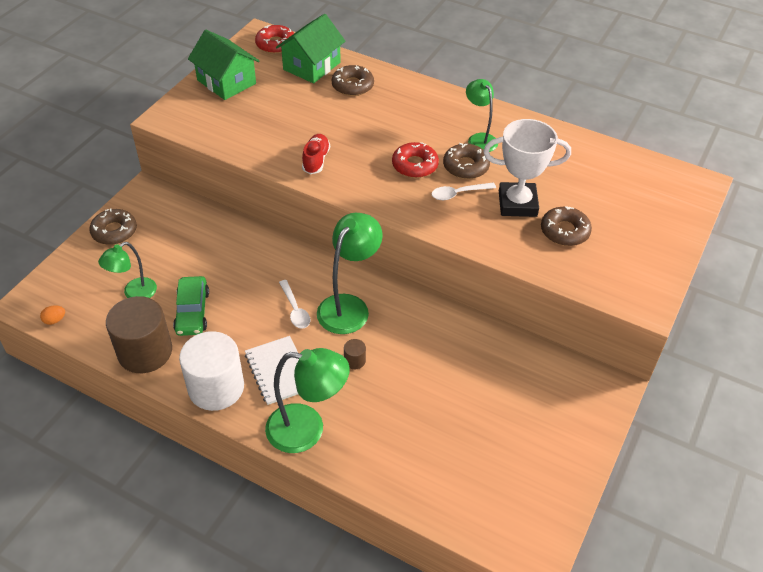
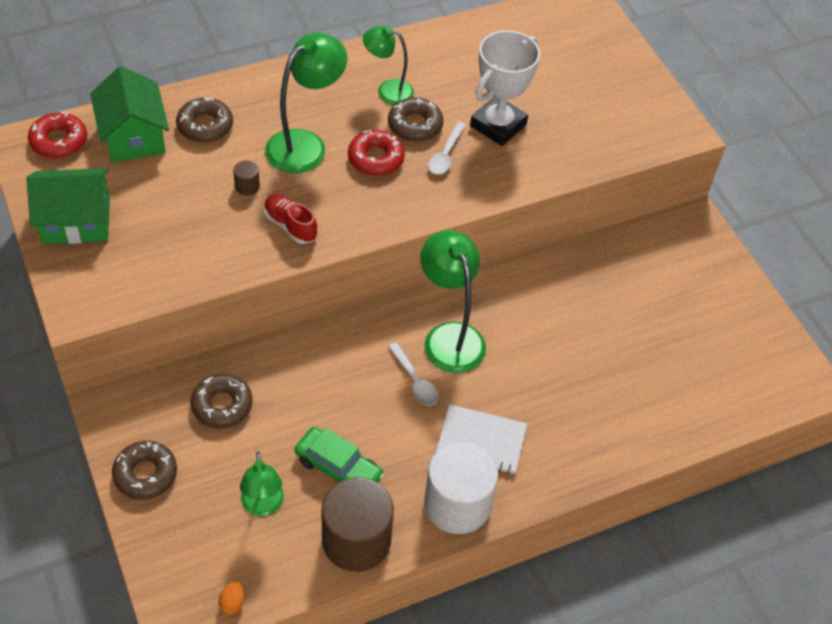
camera: 55 degrees left, 5 degrees up
(295, 309) = (415, 381): white spoon -> white spoon turned 45 degrees clockwise
(307, 430) = (568, 460): green lamp -> green lamp (305, 144)
(354, 360) = (519, 374): brown cylinder -> brown cylinder (247, 186)
(564, 231) = (560, 120): brown donut -> brown donut (222, 405)

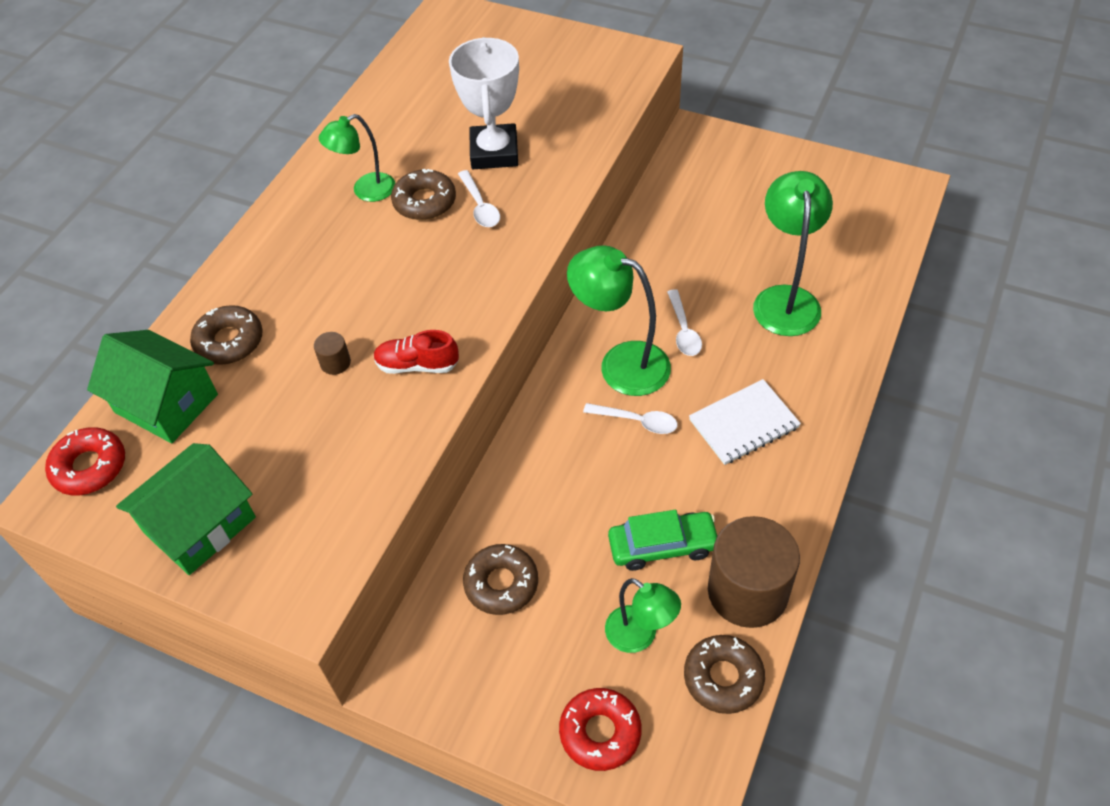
camera: 35 degrees left, 0 degrees up
(145, 474) = (505, 707): brown donut -> brown donut (723, 678)
(232, 603) = (715, 743): orange egg -> none
(305, 144) = (346, 287): green lamp -> green lamp (785, 299)
(376, 158) = (424, 253): red donut -> red donut (600, 732)
(457, 504) = (786, 489): white cylinder -> none
(516, 349) = (683, 330): none -> white spoon

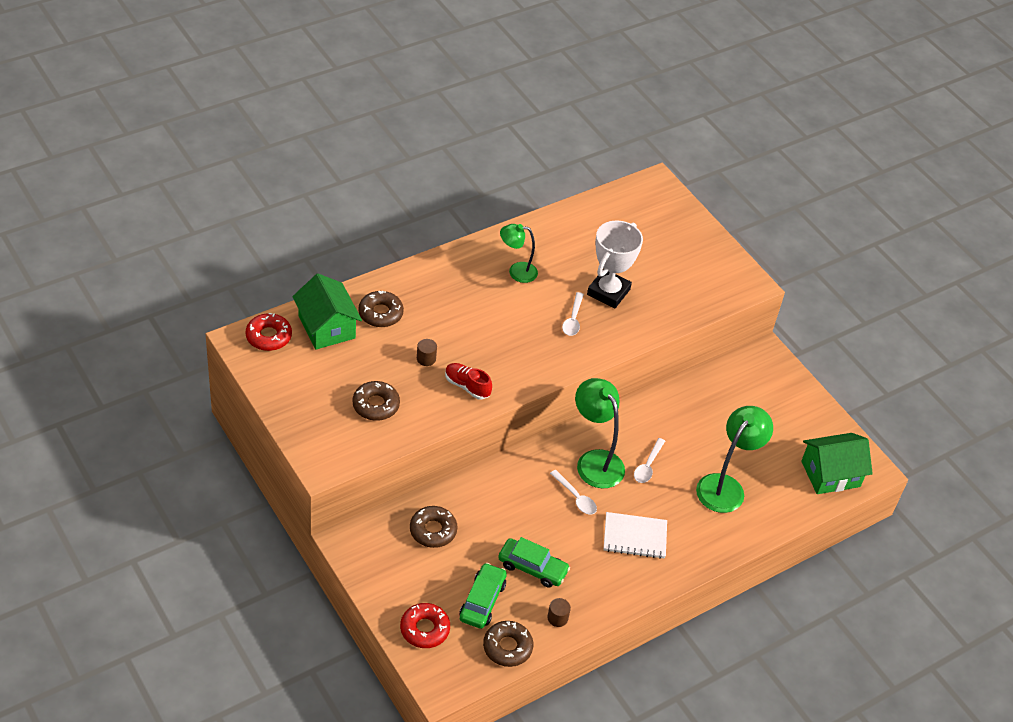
camera: 25 degrees right, 5 degrees down
(200, 525) = (301, 398): green house -> green house (830, 474)
(424, 202) = (544, 298): brown donut -> brown donut (376, 405)
(640, 636) = (482, 601): green lamp -> green car
(747, 591) = (557, 618): brown cylinder -> brown cylinder, size x0.40

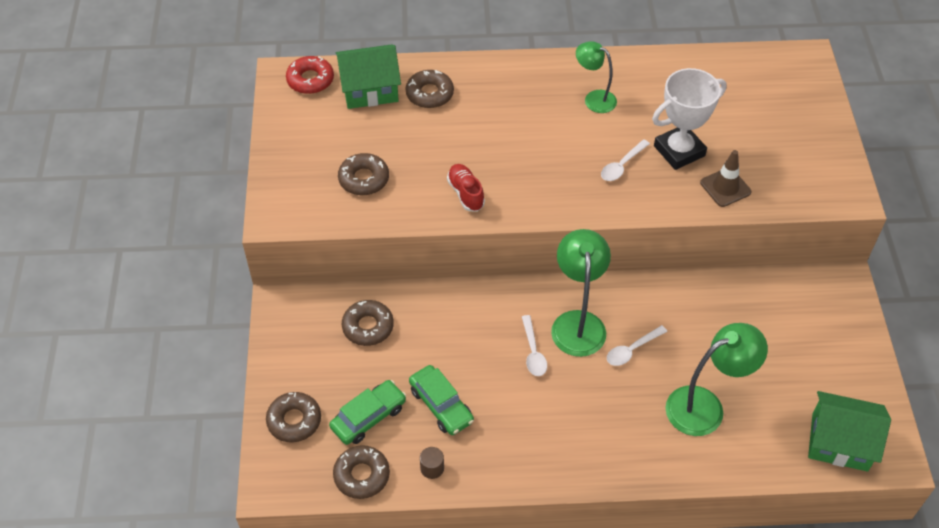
camera: 35 degrees right, 5 degrees up
(326, 327) = (370, 89): green house -> green house turned 75 degrees clockwise
(424, 629) = (294, 420): red donut -> brown donut
(426, 359) = (443, 152): brown cylinder -> none
(634, 537) = (569, 418): white notebook -> none
(660, 309) = (725, 187): none -> brown traffic cone

